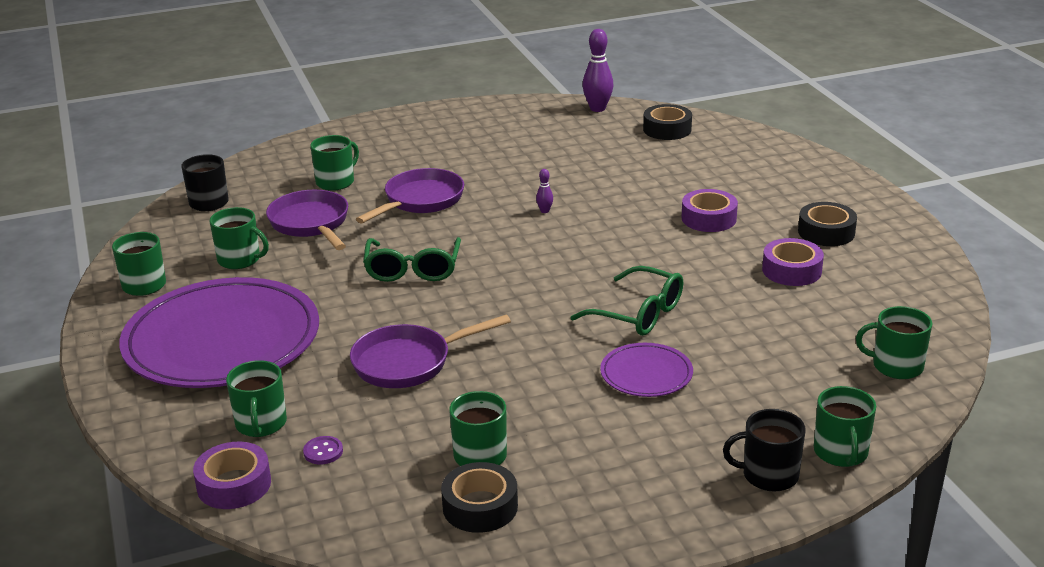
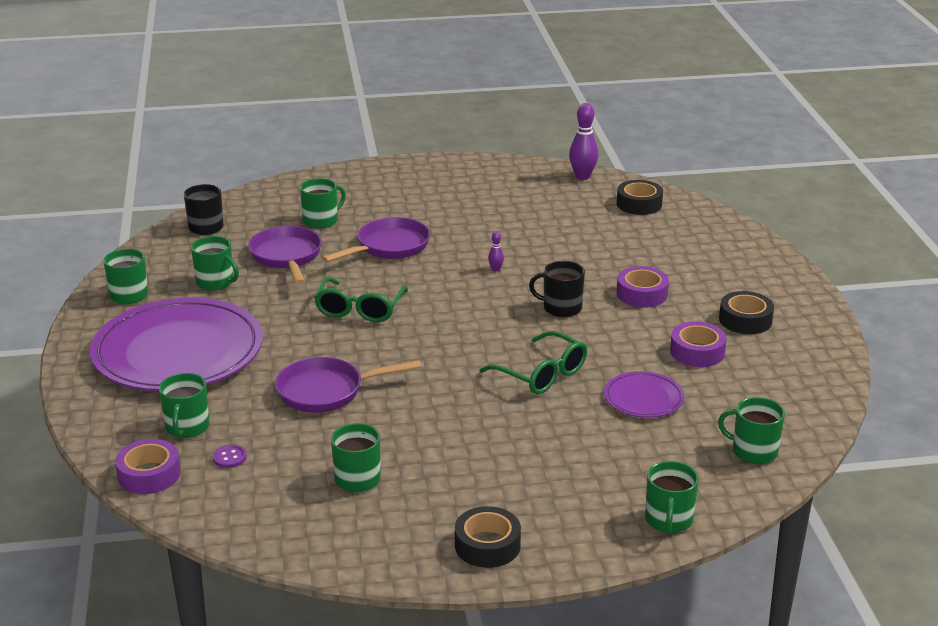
camera: 10 degrees right, 0 degrees up
(480, 507) = (341, 521): black tape -> black tape (487, 545)
(646, 374) = (526, 428): purple plate -> purple plate (643, 398)
(768, 475) = (596, 530): black mug -> black mug (561, 308)

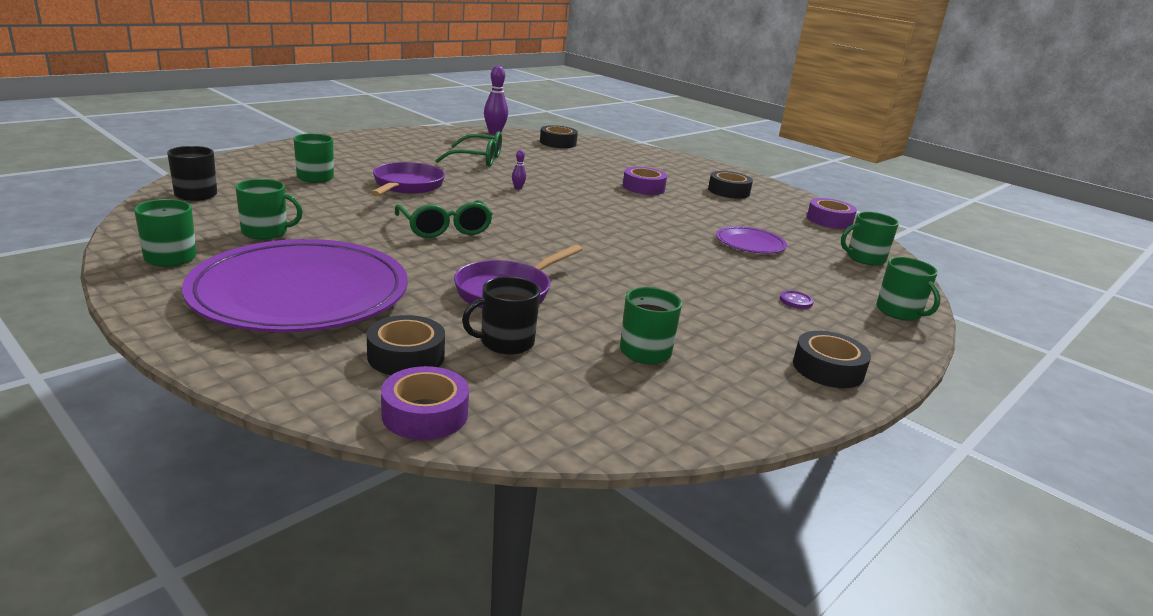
camera: 40 degrees left, 5 degrees down
(187, 427) = (406, 356): green mug -> black tape
(229, 457) = (494, 370): purple button -> purple button (796, 301)
(287, 257) = (317, 204): purple pan -> none
(541, 374) = (659, 243): green glasses -> green glasses (477, 159)
(561, 308) = (604, 203): black mug -> black mug (505, 342)
(697, 352) = (733, 212): purple tape -> purple tape (829, 220)

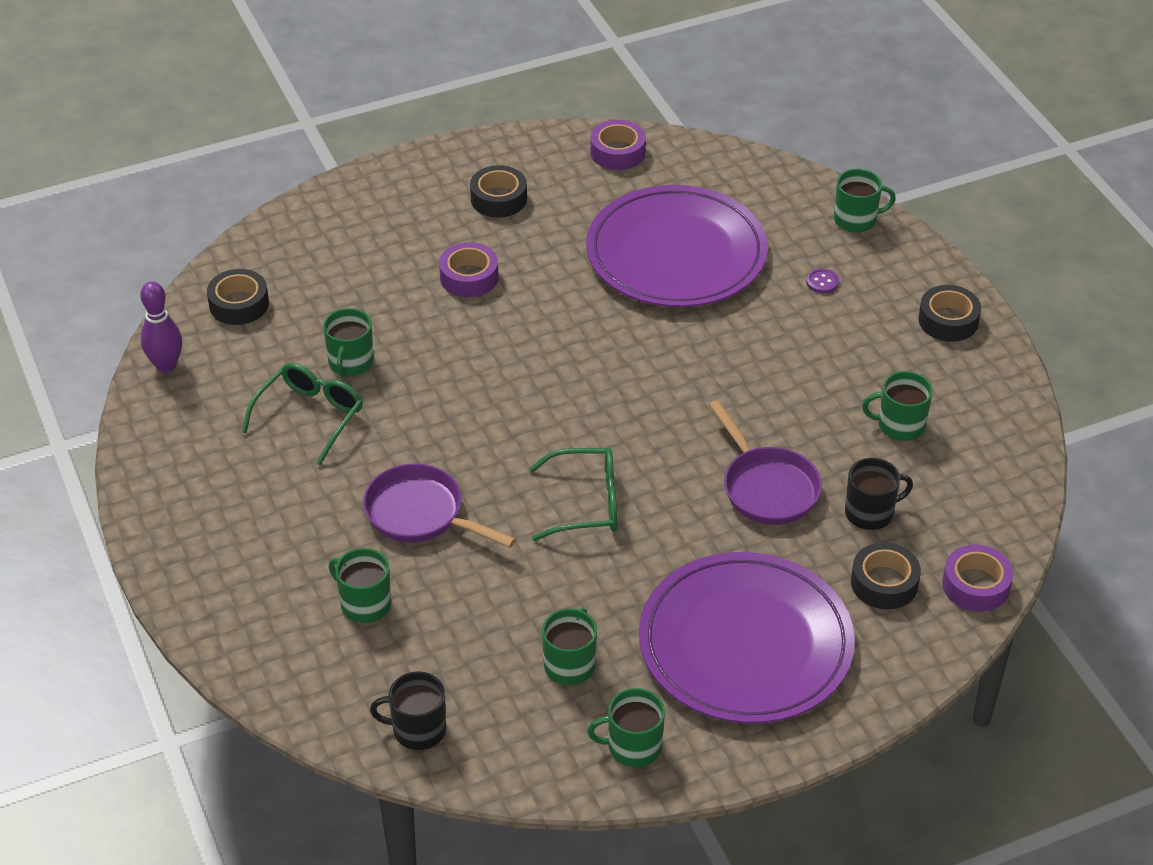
camera: 65 degrees left, 20 degrees up
(505, 342) = (870, 512): black mug -> black mug turned 105 degrees counterclockwise
(518, 188) = (449, 403): purple bowling pin -> none
(750, 244) = (676, 254): purple plate -> purple plate, size x2.23
(865, 258) = (732, 179): green mug -> green mug (350, 363)

